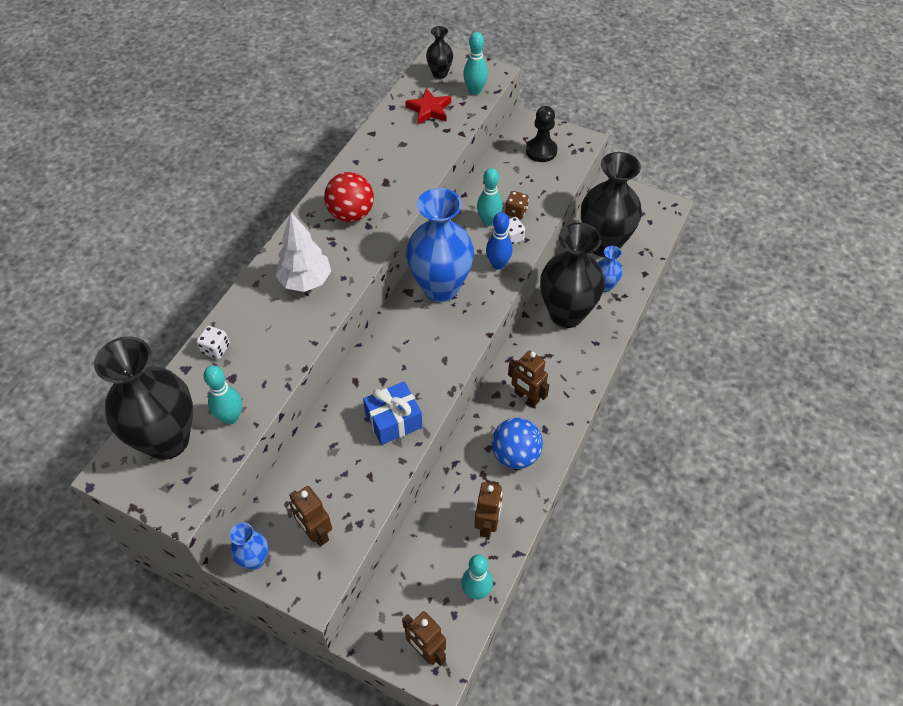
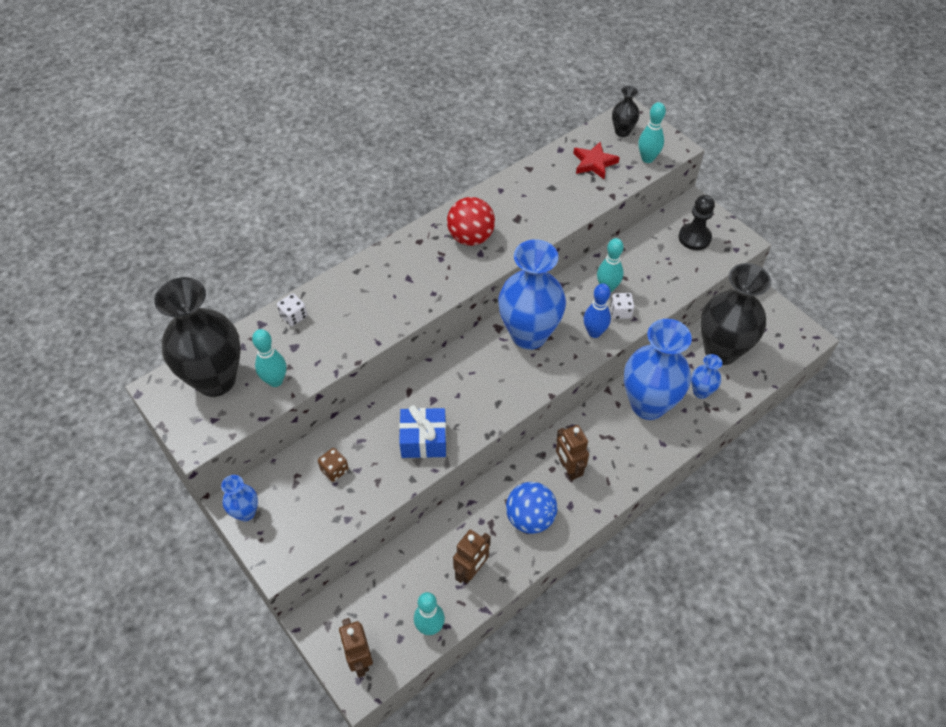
camera: 25 degrees right, 0 degrees up
(305, 281) = (399, 284): white tree -> none
(316, 533) = (307, 511): brown robot -> none
(516, 211) = (638, 288): brown dice -> brown dice (334, 470)
(566, 314) = (648, 405): black vase -> blue vase

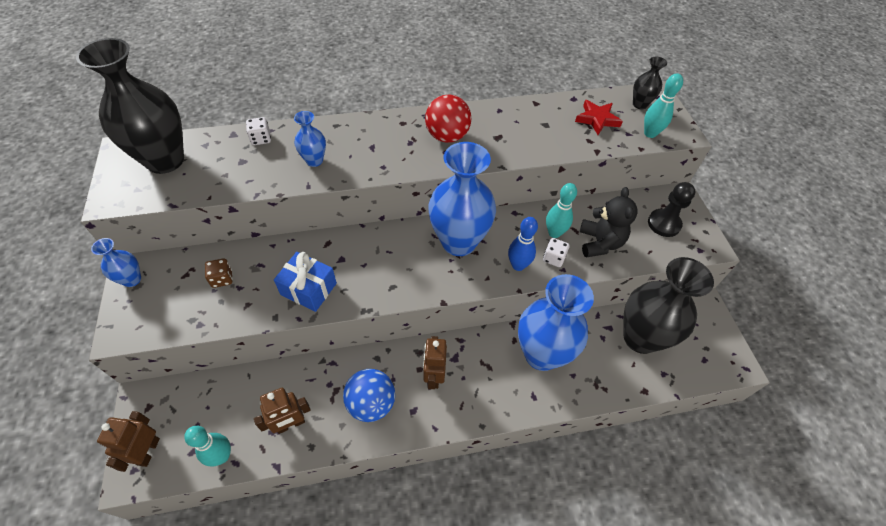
camera: 25 degrees right, 0 degrees up
(275, 381) = (206, 180): turquoise bowling pin -> none
(651, 280) = (600, 243): none -> black teddy bear
(701, 391) = (599, 366): blue vase -> blue vase (314, 161)

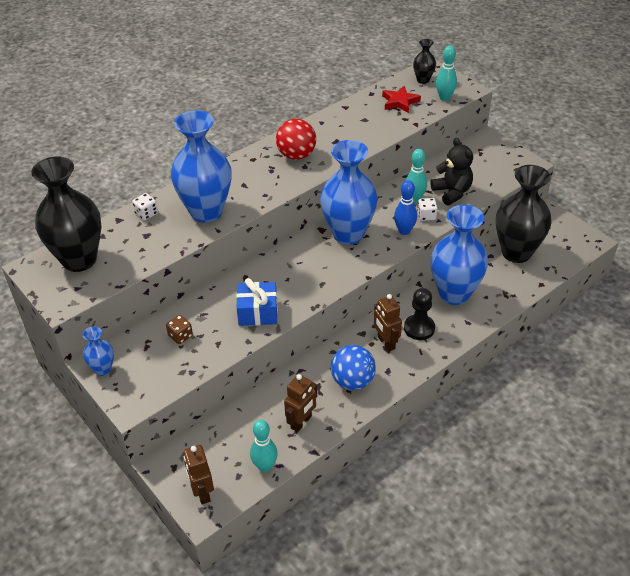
camera: 25 degrees left, 10 degrees down
(314, 161) = (206, 211): blue vase -> blue vase, size x2.17
(664, 224) = (488, 162): black pawn -> black pawn (419, 328)

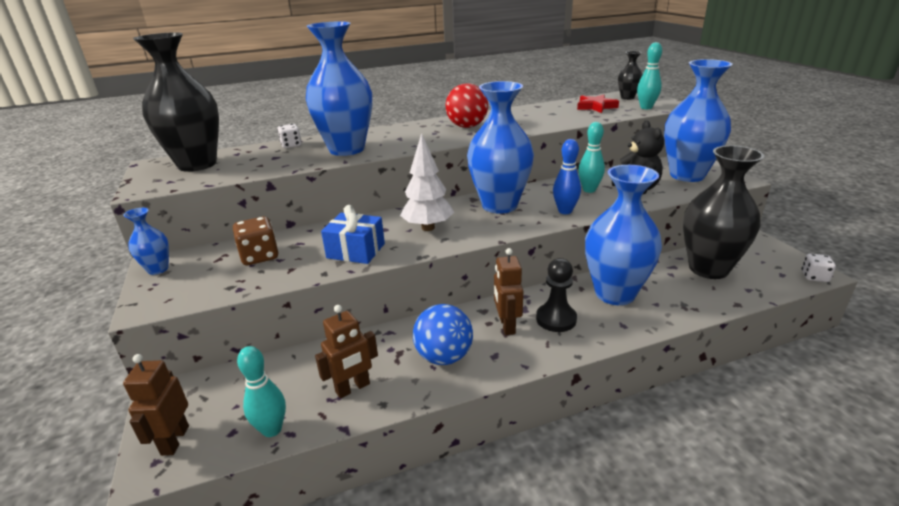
camera: 20 degrees right, 15 degrees down
(180, 336) = (259, 256): brown dice -> brown dice, size x1.55
(302, 273) = (428, 228): none -> white tree
(426, 216) = (597, 203): white dice -> white dice (814, 277)
(488, 164) = (687, 175): none -> blue vase

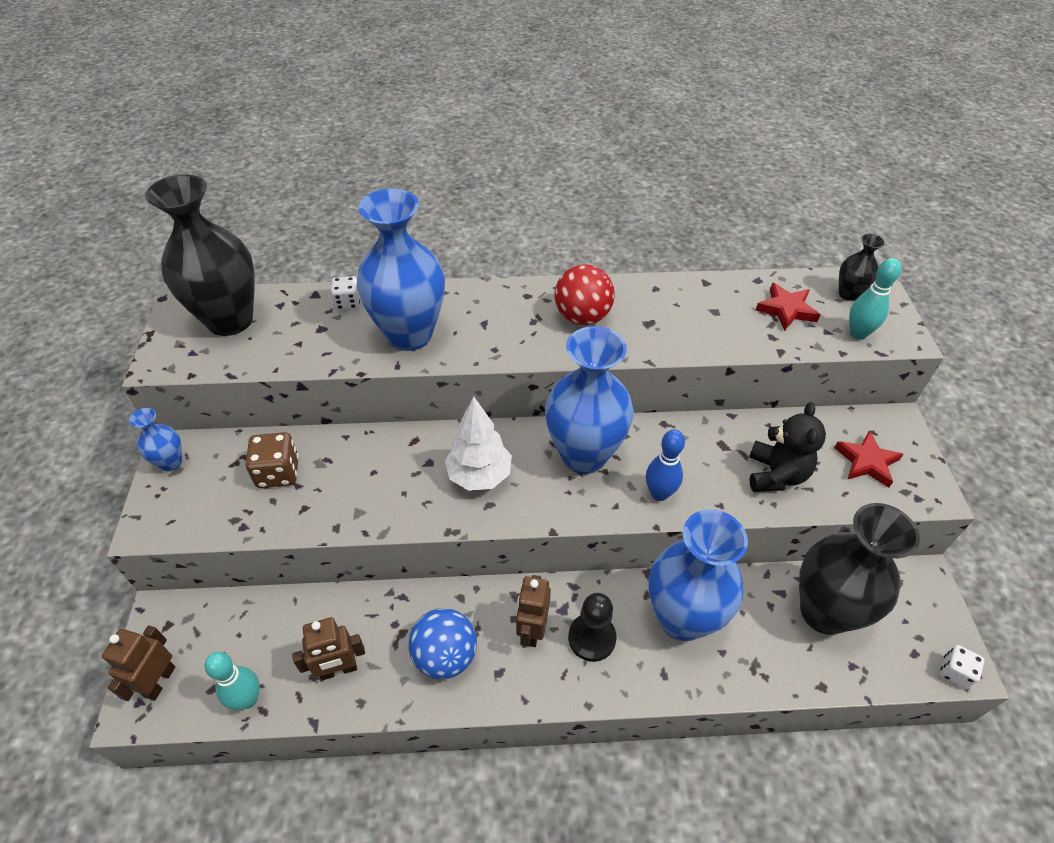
camera: 15 degrees right, 20 degrees up
(356, 251) = (383, 496): blue gift -> none
(589, 190) = (714, 455): turquoise bowling pin -> none
(687, 175) = (866, 462): blue vase -> red star

